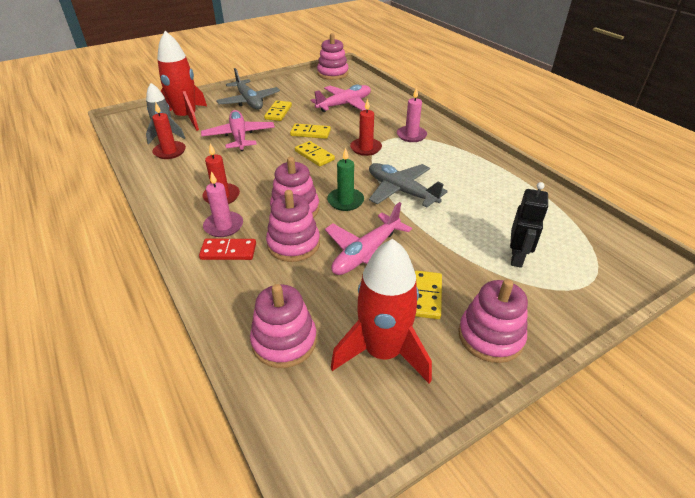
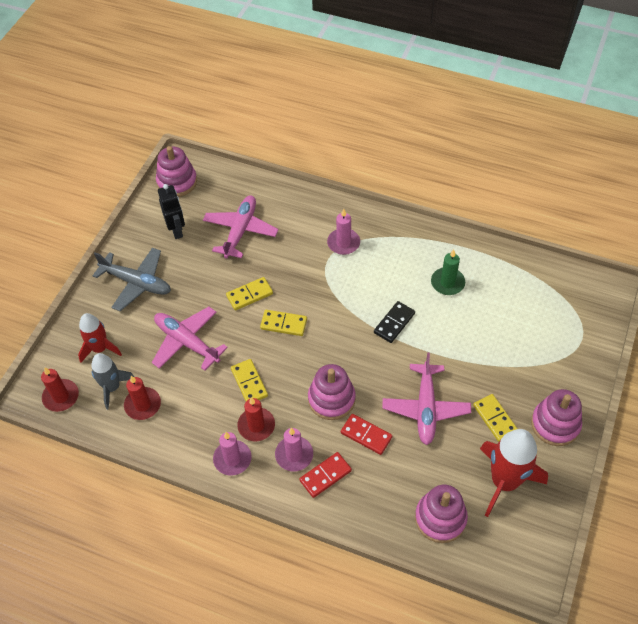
camera: 35 degrees left, 15 degrees up
(180, 205) = (232, 459): none -> pink candle
(186, 118) = (100, 348): red rocket -> red rocket, size x0.62
(278, 112) = (186, 282): yellow domino -> yellow domino (249, 382)
(293, 244) = (366, 435): pink stacking toy -> red domino
(345, 201) = (362, 363): green candle -> green candle (447, 283)
(366, 148) = (319, 286): red candle -> red candle (61, 396)
(401, 191) = (394, 323): grey plane -> black domino
(517, 257) = (525, 342): black robot -> black robot (177, 230)

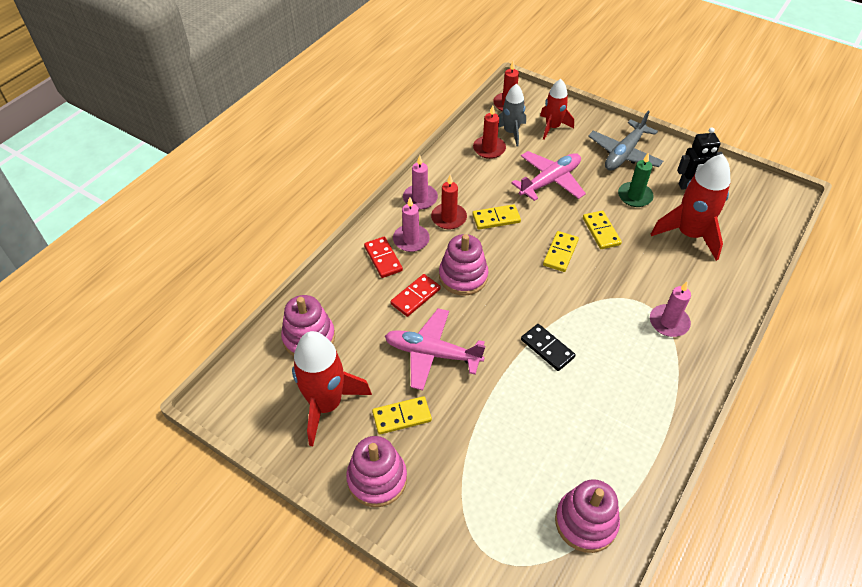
camera: 100 degrees right, 5 degrees down
(177, 182) = (759, 192): pink stacking toy -> pink stacking toy (585, 522)
(240, 231) = (689, 234): pink plane -> red rocket
(447, 283) = (600, 417): green candle -> green candle (635, 196)

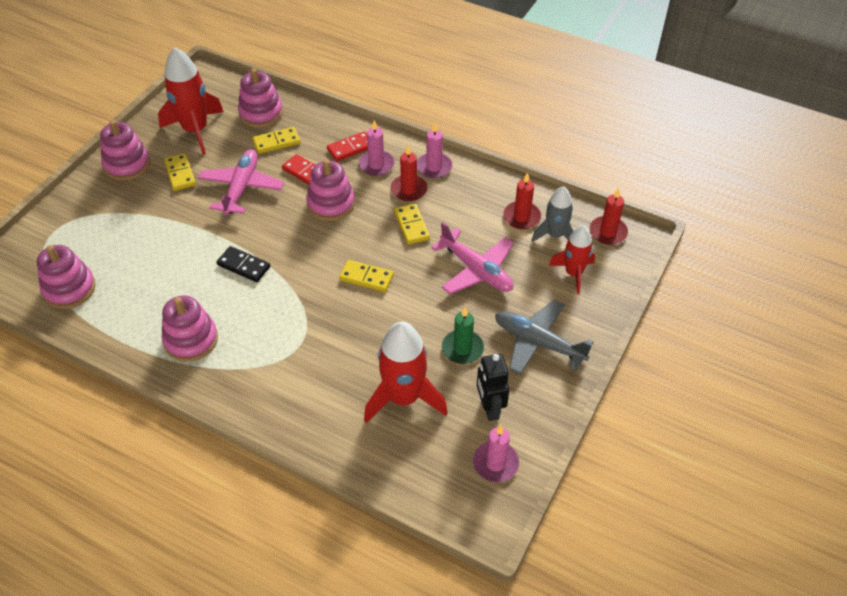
camera: 85 degrees right, 0 degrees up
(547, 348) = (244, 266): black domino -> black domino turned 75 degrees clockwise
(601, 231) = (401, 313): yellow domino -> yellow domino (276, 142)
(647, 391) = (191, 340): none -> pink stacking toy
(669, 322) = (273, 365): pink candle -> pink candle (495, 463)

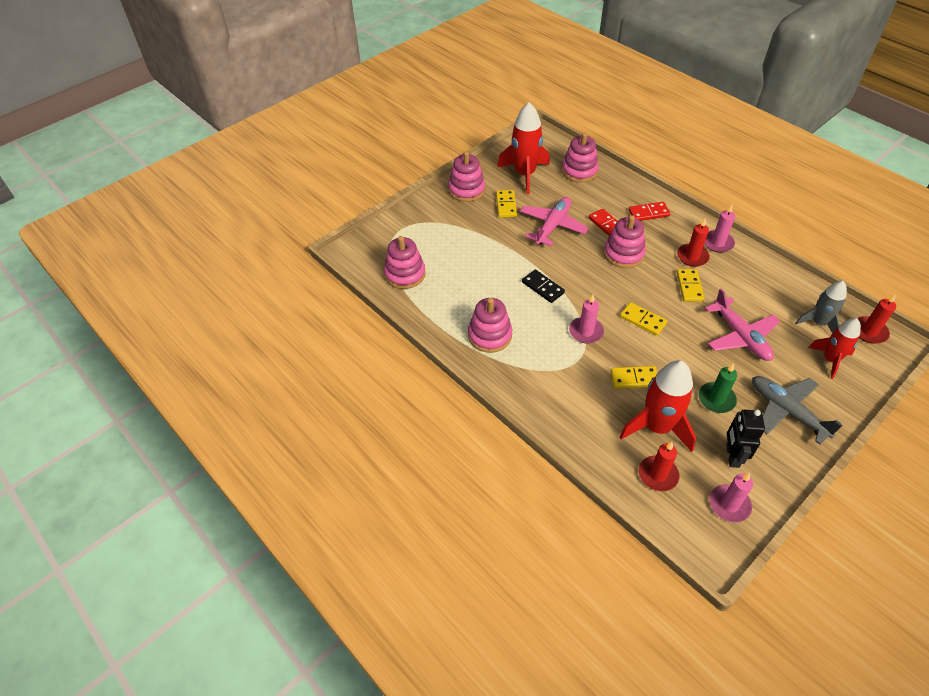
camera: 20 degrees right, 0 degrees up
(276, 142) = (587, 196): yellow domino -> yellow domino (634, 378)
(376, 165) = (668, 231): pink candle -> pink candle (586, 332)
(521, 217) = (789, 301): red candle -> red candle (658, 475)

